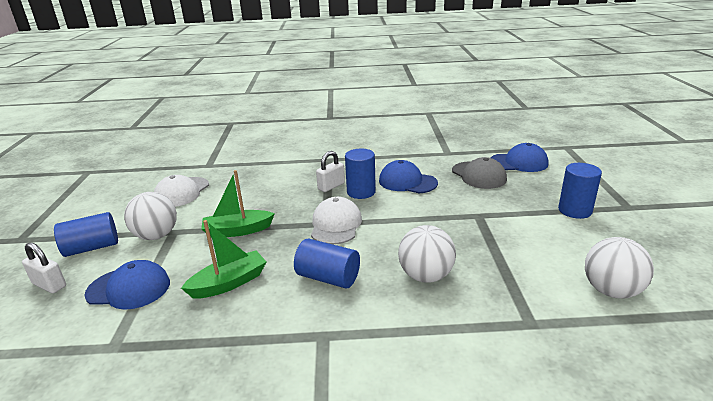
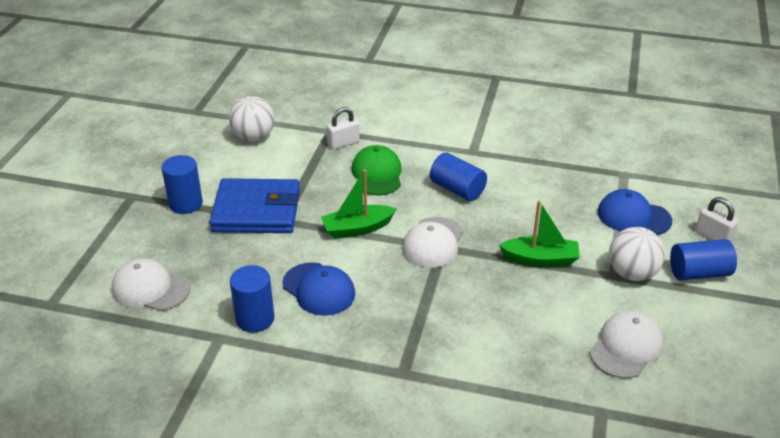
camera: 165 degrees left, 10 degrees up
(229, 283) = (543, 202): green boat -> green boat (357, 228)
(331, 186) = (418, 306): white padlock -> white padlock (343, 143)
(361, 192) = (385, 285): blue cylinder -> blue cylinder (255, 319)
(426, 276) = (377, 174): white ball -> green cap
(478, 175) = (224, 278): grey cap -> none
(508, 218) = (256, 211): none -> blue wallet
(519, 162) = (150, 289): blue cap -> white cap

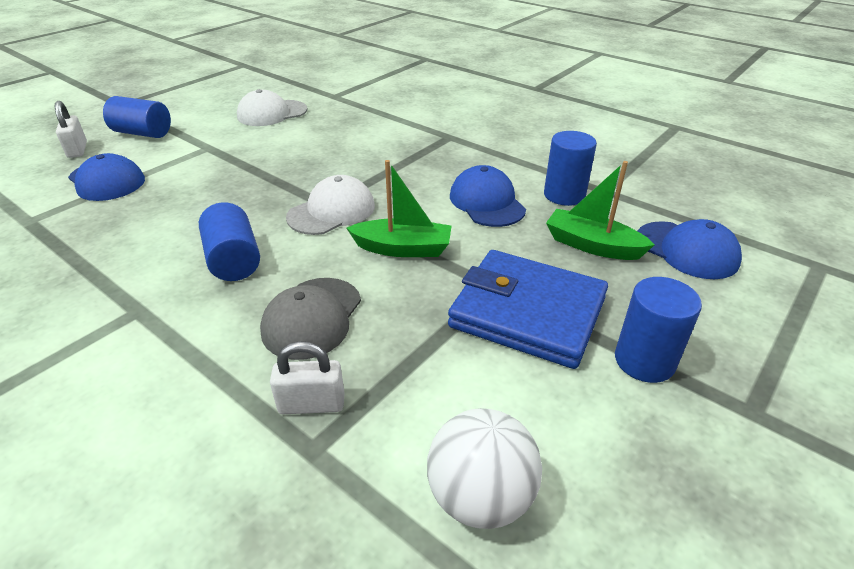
camera: 155 degrees left, 0 degrees up
(150, 289) = (686, 250): white cap -> blue cap
(377, 174) = (312, 317): green cap -> grey cap
(540, 259) = (249, 172): green boat -> green boat (592, 245)
(632, 273) = (192, 145): white ball -> none

